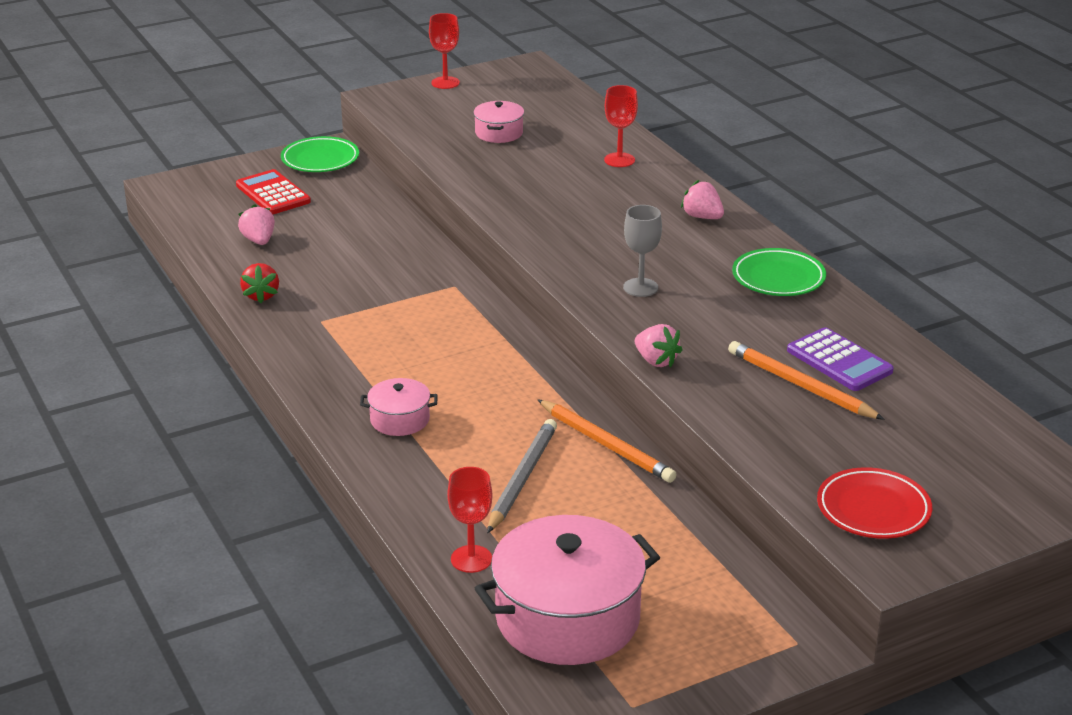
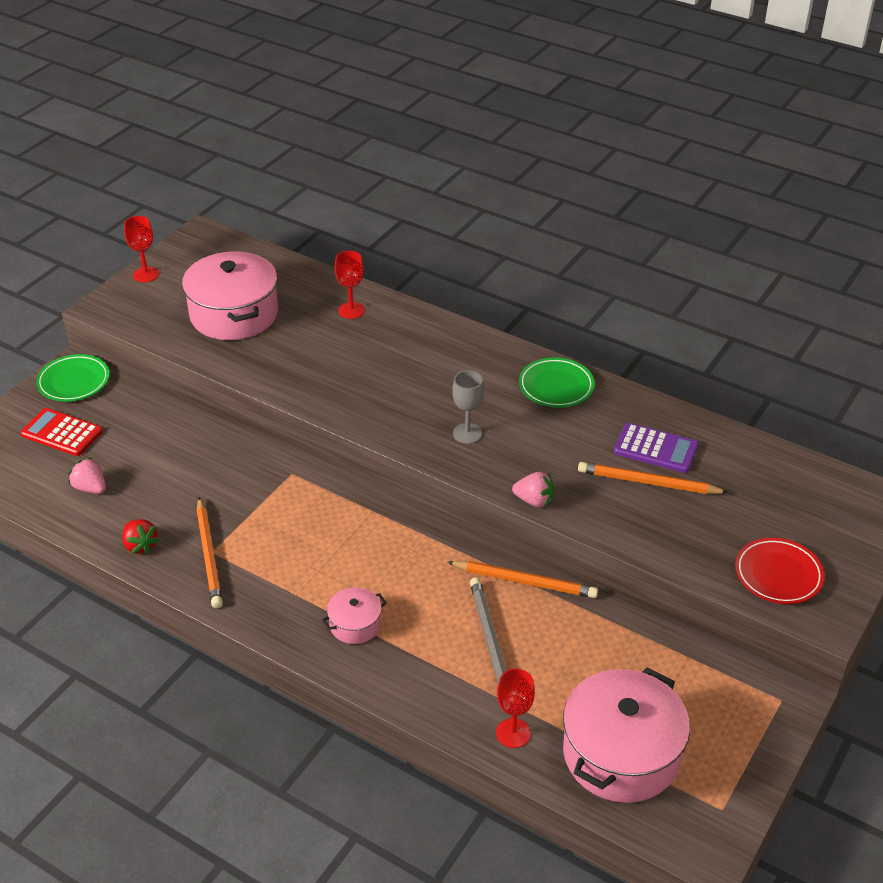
camera: 30 degrees left, 10 degrees up
(315, 322) = (209, 555): none -> orange pencil
(499, 133) = (234, 314): pink pot -> pink pot, size x2.08
(702, 217) = (457, 346): pink strawberry -> none

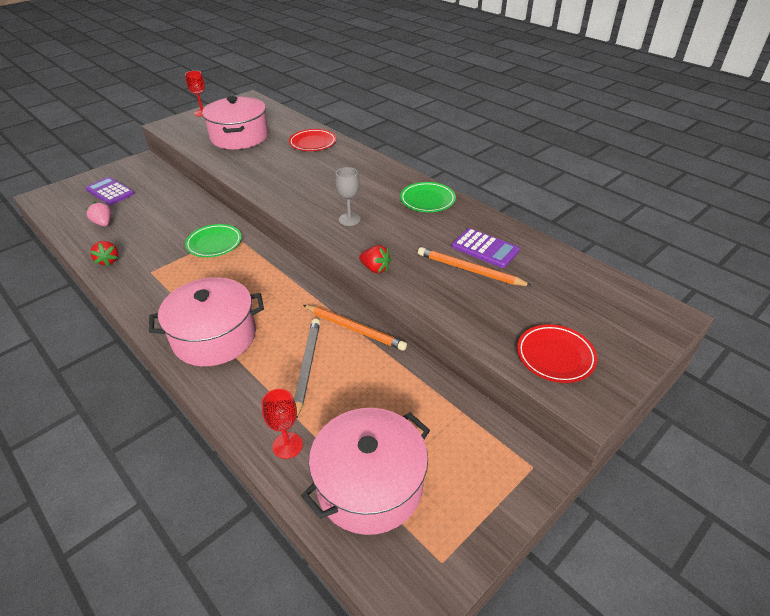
camera: 15 degrees right, 0 degrees up
(61, 433) = (110, 192): red calculator -> purple calculator
(74, 382) = (137, 167): green plate -> green plate (214, 243)
(209, 555) = (147, 274): orange pencil -> none
(351, 310) = (313, 143): red goblet -> red plate
(355, 624) = (214, 336): pink pot -> pink pot, size x2.08
(534, 500) = (375, 269): pink strawberry -> red strawberry

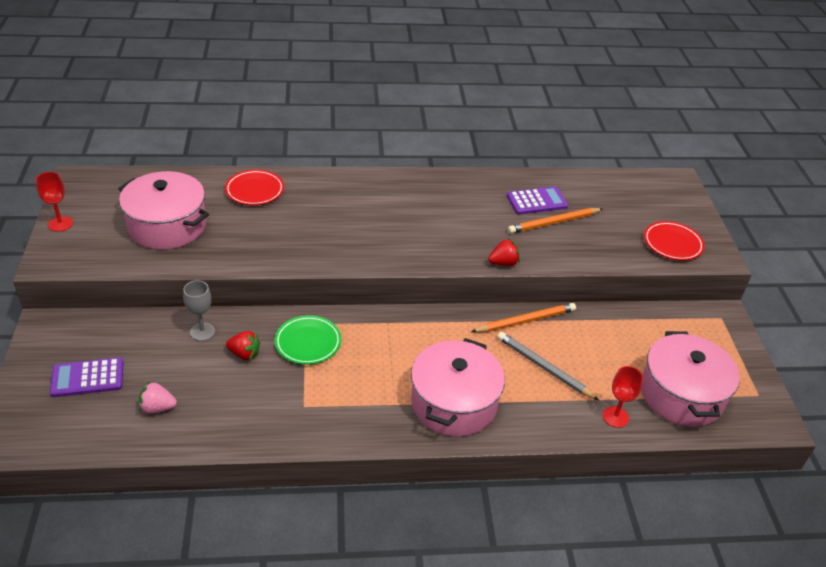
camera: 55 degrees left, 0 degrees up
(108, 260) = (244, 430): red strawberry -> red strawberry (244, 354)
(349, 219) = (419, 239): grey goblet -> grey goblet (202, 331)
(427, 200) = (441, 187): green plate -> none

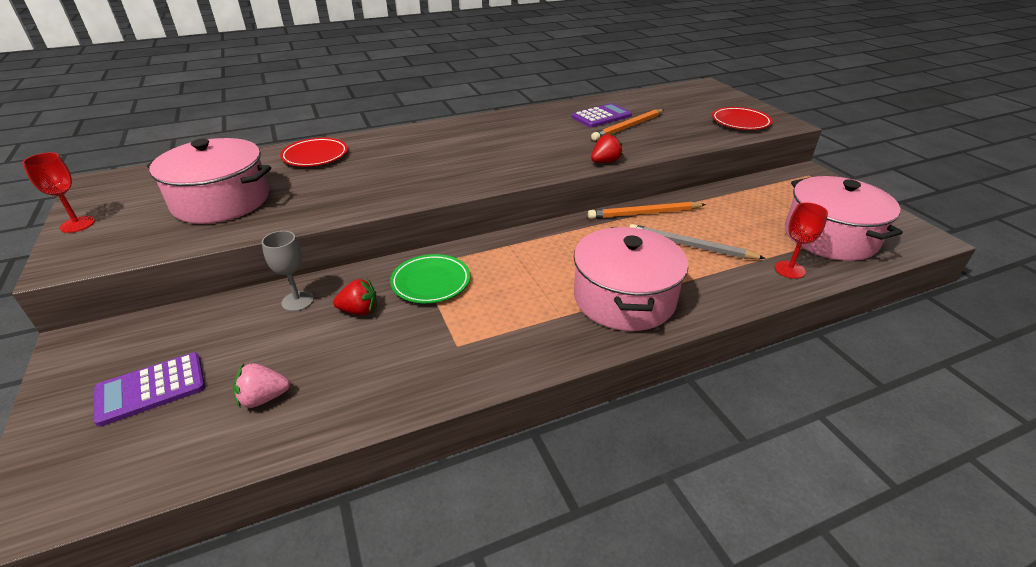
camera: 15 degrees left, 5 degrees down
(525, 321) = (644, 213): orange pencil -> orange pencil turned 150 degrees counterclockwise

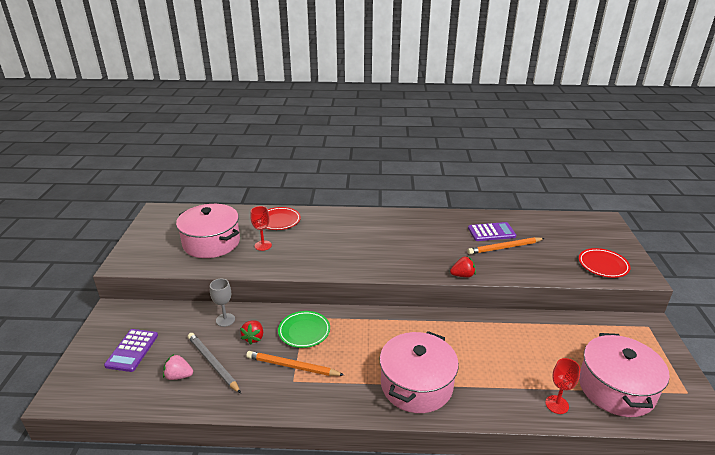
camera: 25 degrees right, 5 degrees down
(77, 224) = (137, 239): red goblet -> red goblet (263, 245)
(151, 389) = (132, 350): purple calculator -> purple calculator turned 75 degrees counterclockwise
(359, 311) = (254, 338): red strawberry -> red strawberry turned 75 degrees clockwise
(644, 213) = (480, 322): orange pencil -> orange pencil (292, 366)
(690, 246) = (495, 360): grey pencil -> grey pencil (213, 363)

